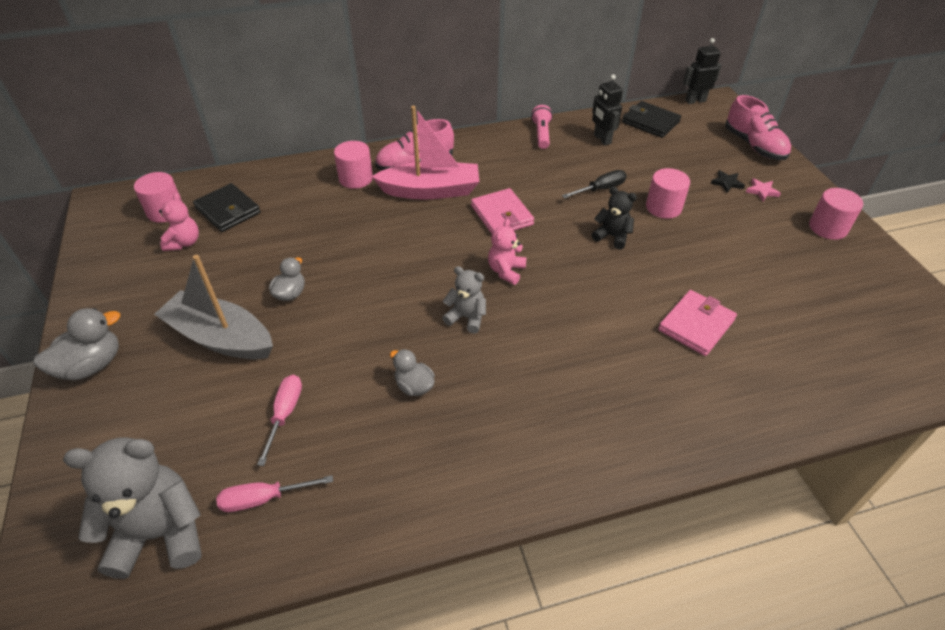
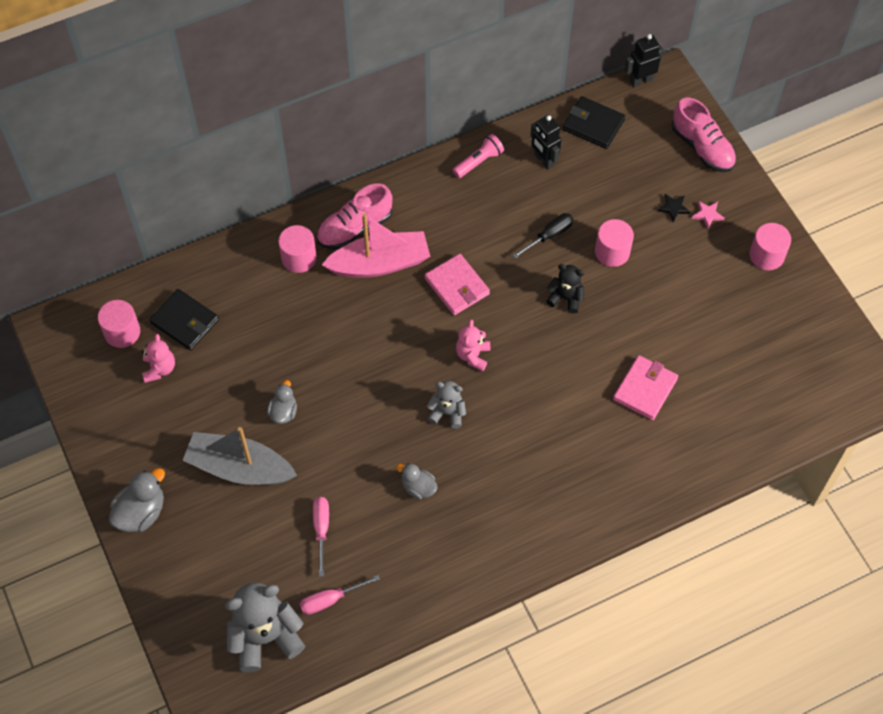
camera: 10 degrees left, 15 degrees up
(541, 134) = (479, 161): pink flashlight -> pink flashlight turned 60 degrees clockwise

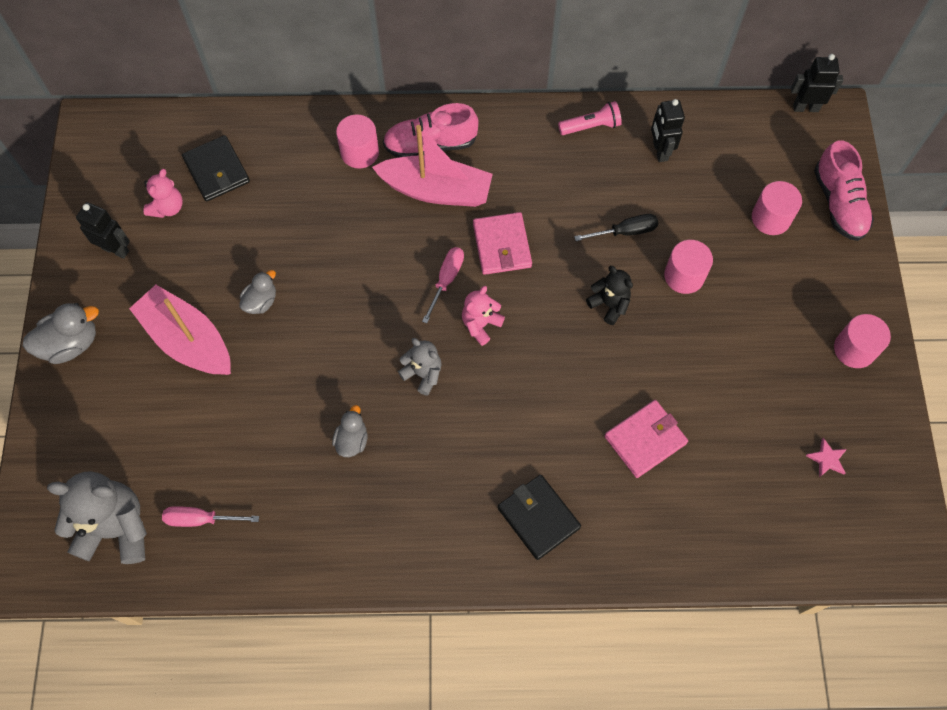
camera: 25 degrees right, 5 degrees up
(122, 332) = (153, 157): pink cylinder -> pink cylinder (771, 218)
(134, 421) = (115, 249): none -> black robot
(239, 468) = (188, 340): grey boat -> pink boat
(321, 529) = (232, 440): pink screwdriver -> pink screwdriver (446, 280)
(418, 487) = (352, 440): grey duck -> grey duck turned 45 degrees clockwise
(593, 124) = (731, 134): black wallet -> black wallet (538, 517)
(673, 208) = (774, 256): black star -> none
(707, 215) = (809, 278): pink star -> pink star (827, 459)

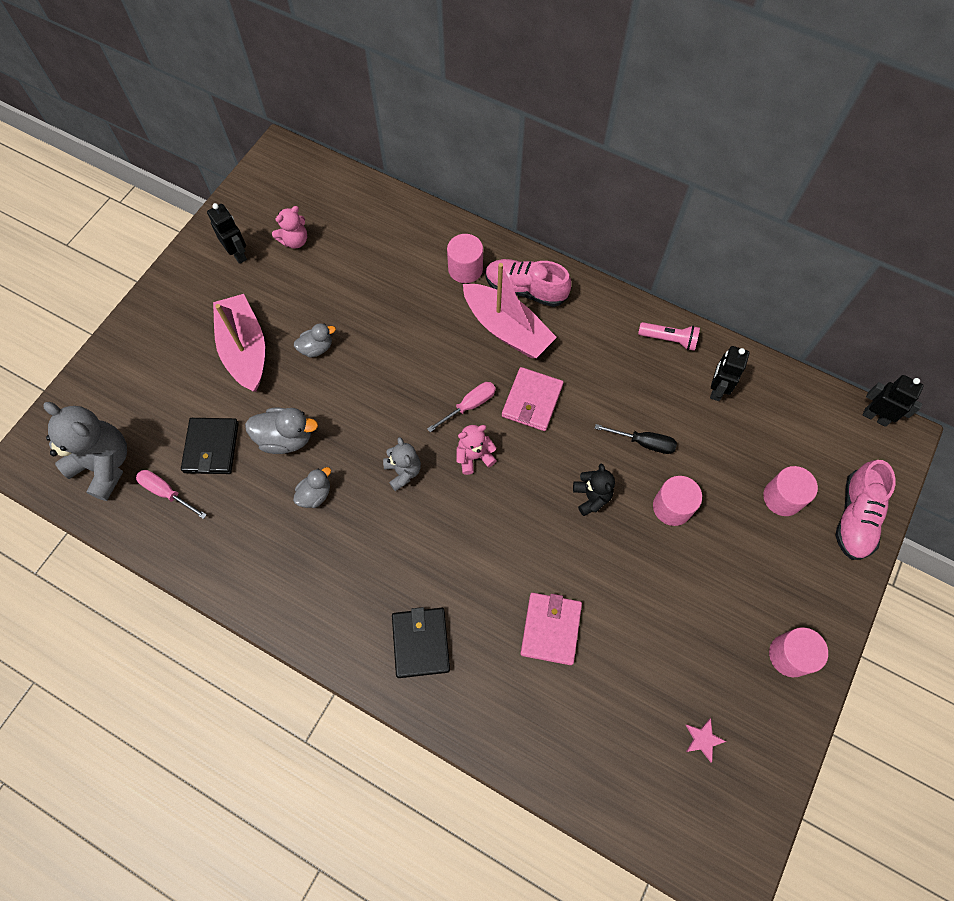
camera: 30 degrees right, 0 degrees up
(71, 344) = (162, 308): grey duck -> grey duck (286, 438)
(216, 171) = (348, 230): black wallet -> black wallet (211, 447)
(645, 440) = (551, 629): pink wallet -> pink wallet turned 75 degrees counterclockwise

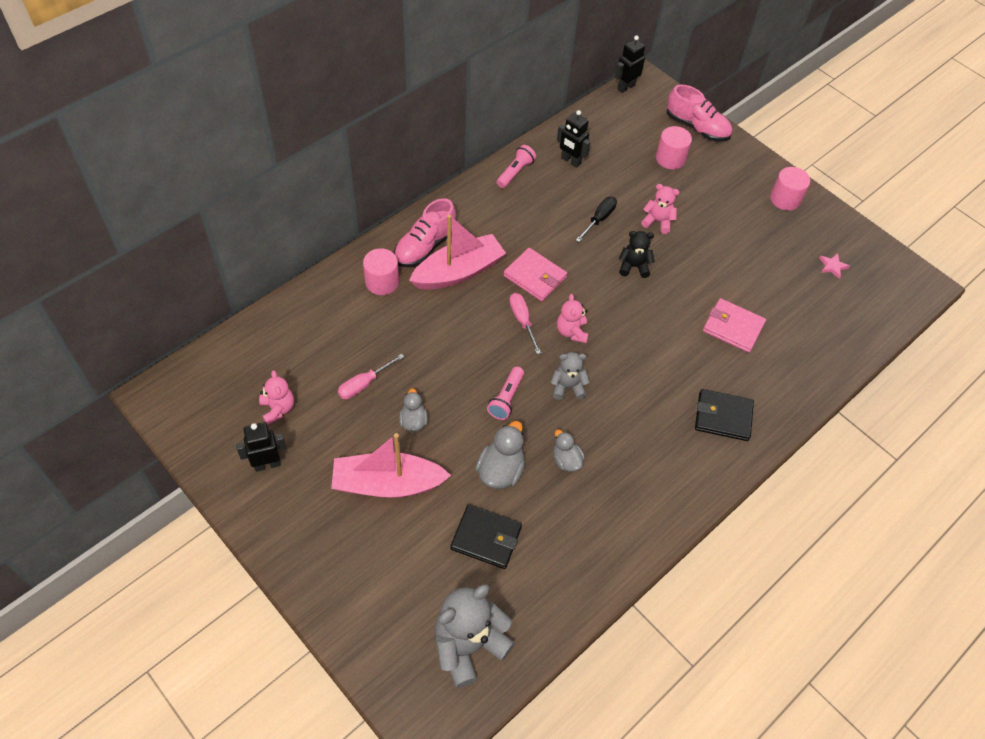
camera: 75 degrees left, 10 degrees down
(166, 492) = (521, 589): pink screwdriver -> pink screwdriver (364, 384)
(369, 419) = (506, 399): none -> pink flashlight
(672, 507) = (657, 221): pink cylinder -> pink teddy bear

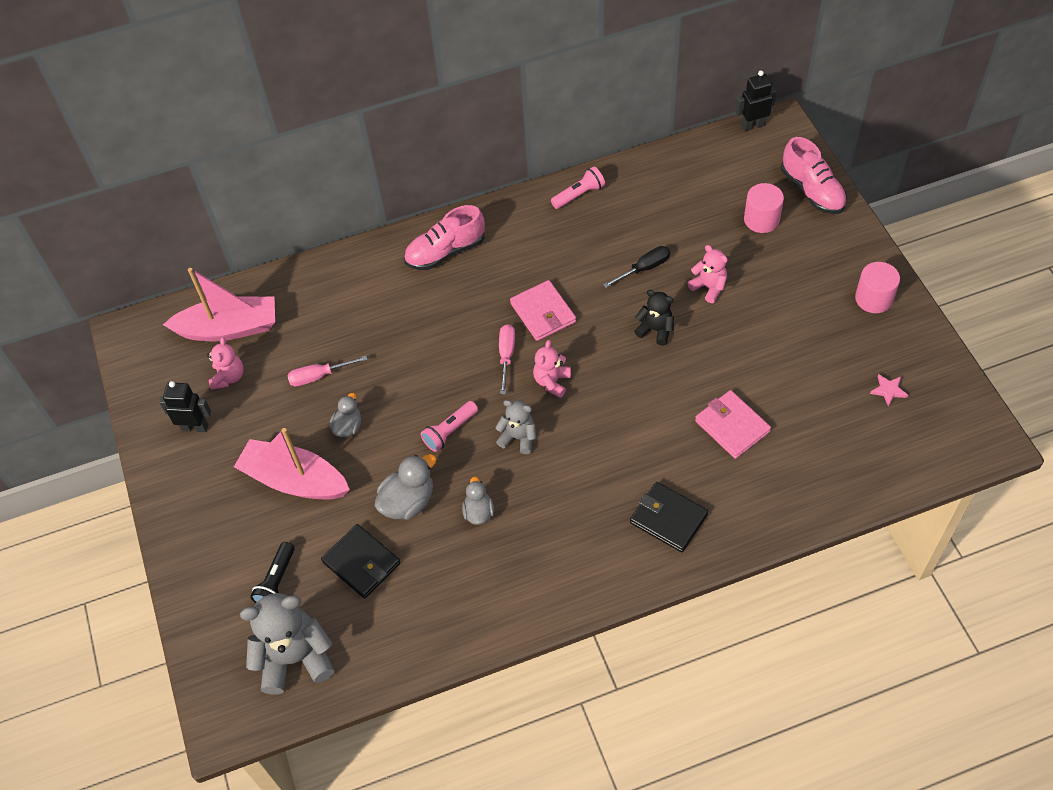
camera: 30 degrees right, 0 degrees up
(382, 282) = (385, 277): pink cylinder -> none
(416, 581) = (276, 581): none -> black flashlight
(458, 272) = (466, 287): pink boat -> pink boat (229, 328)
(570, 161) = (646, 196): black robot -> none

